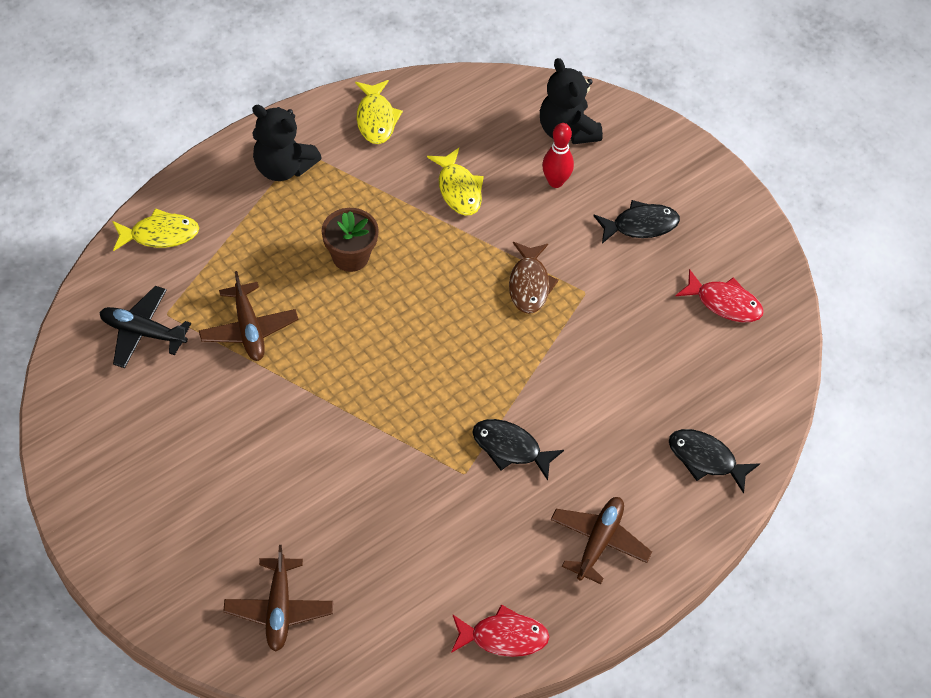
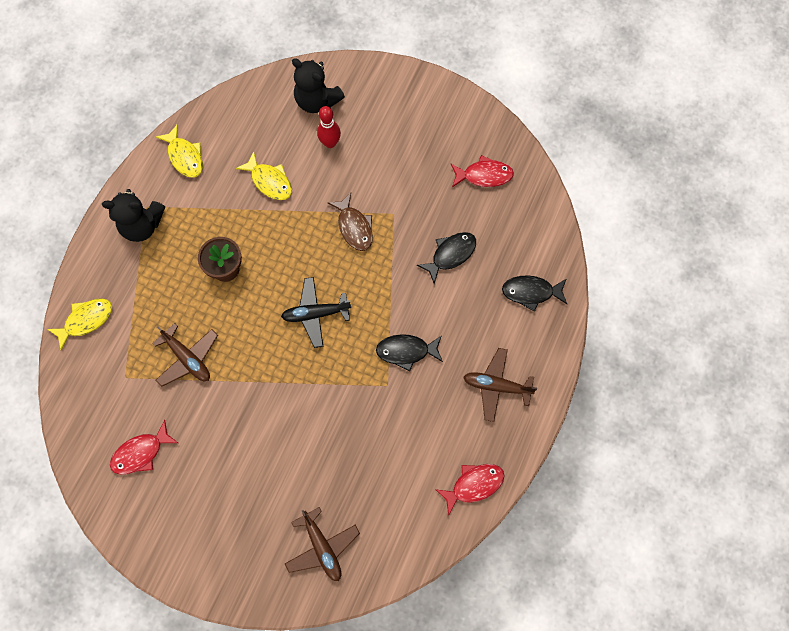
camera: 25 degrees left, 15 degrees up
(135, 401) = (141, 453): none -> red fish
(143, 332) = (117, 399): black plane -> black plane (316, 314)
(599, 542) = (496, 386): brown plane -> brown plane turned 75 degrees counterclockwise
(640, 225) = (402, 147): black fish -> black fish (450, 254)

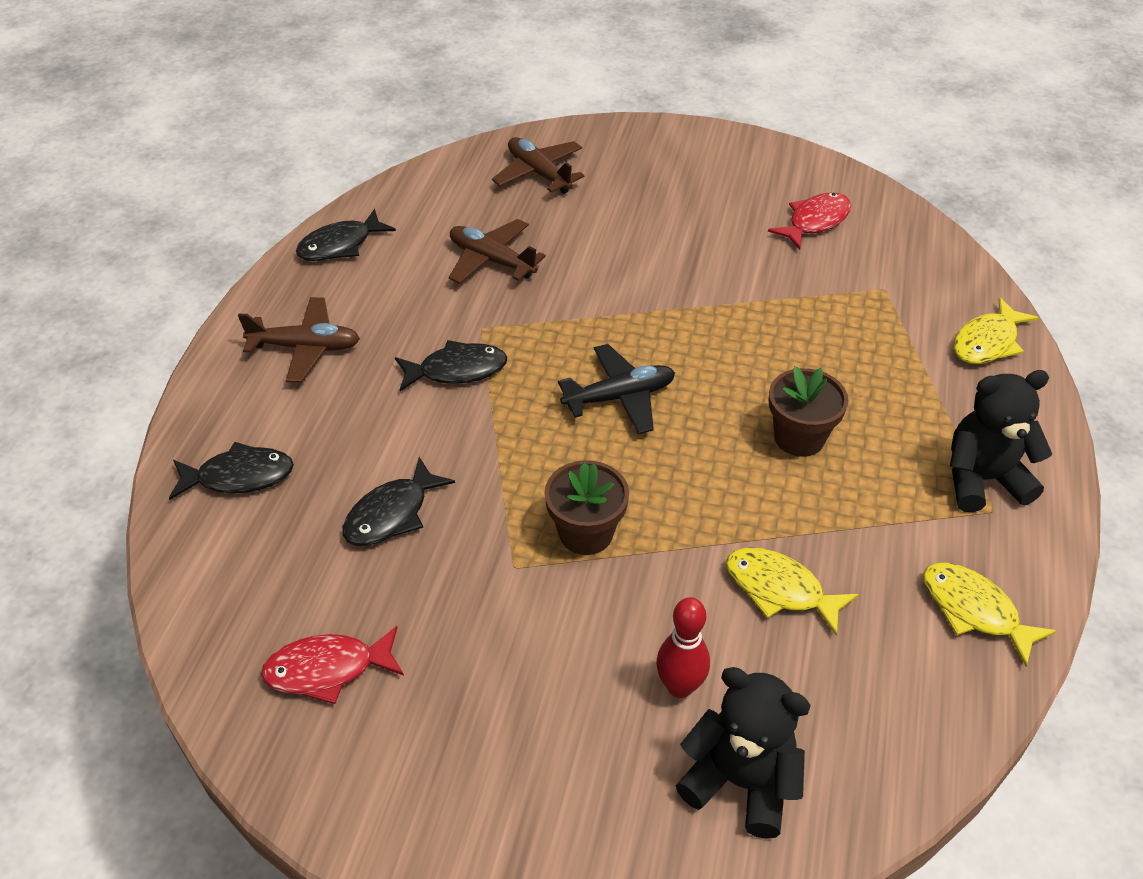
camera: 170 degrees right, 25 degrees down
(187, 358) = (803, 319): brown plane -> brown plane (492, 260)
(354, 227) = (586, 533): brown fish -> brown flower pot
(474, 485) = (340, 245): red fish -> black fish

